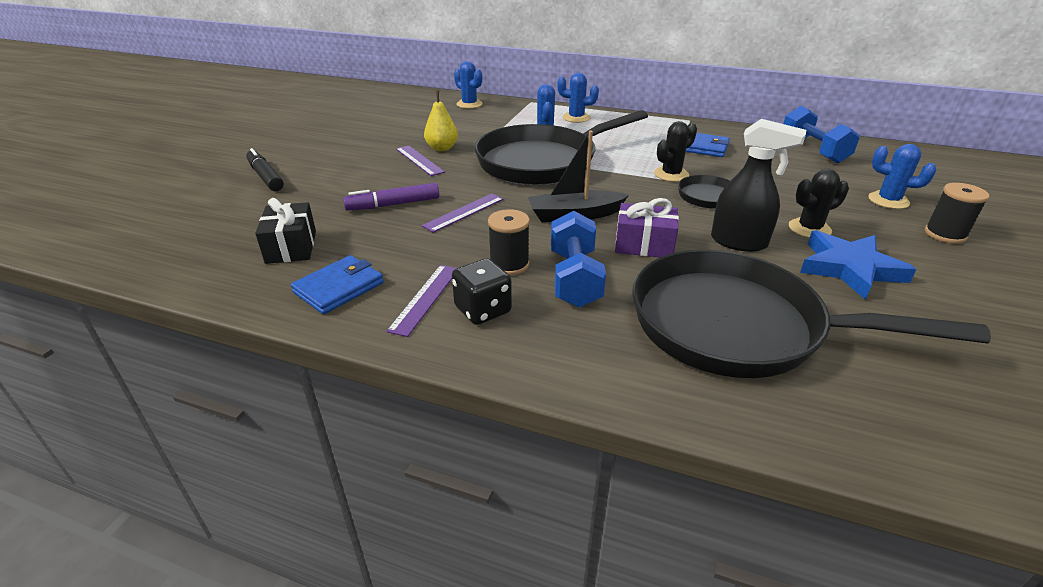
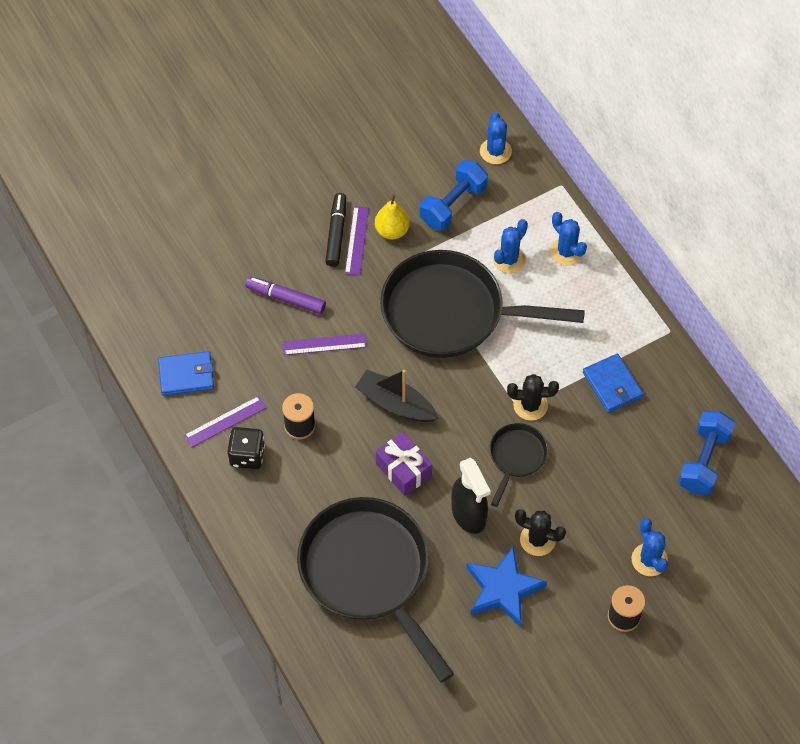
camera: 40 degrees right, 25 degrees up
(265, 177) = (226, 189): black marker -> black marker (336, 233)
(291, 247) = (186, 308): black gift -> none
(574, 278) = (324, 468): blue dumbbell -> blue dumbbell (453, 205)

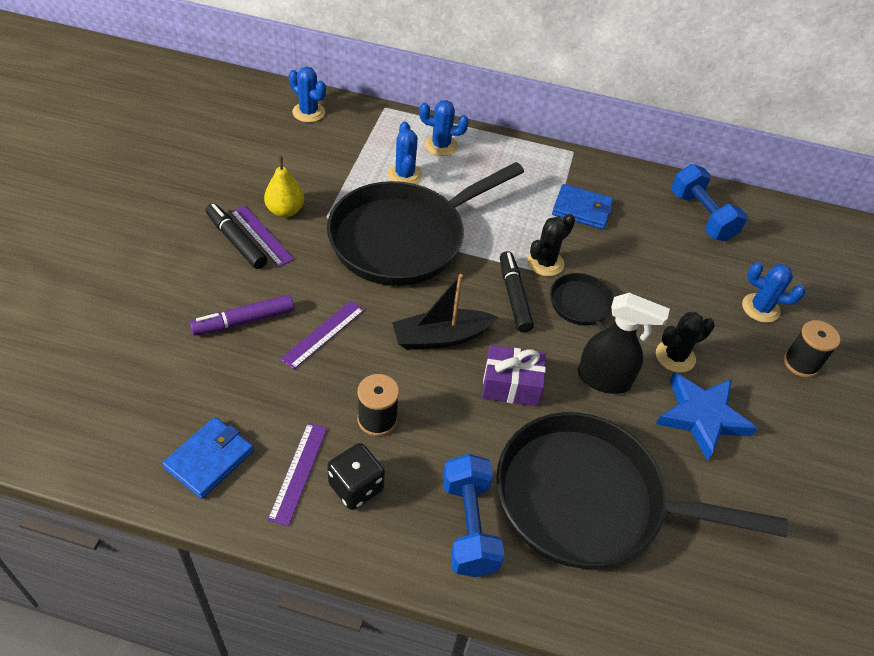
camera: 50 degrees left, 10 degrees down
(453, 205) = (316, 164): blue dumbbell -> blue dumbbell (469, 526)
(477, 413) = (514, 296): none -> black marker

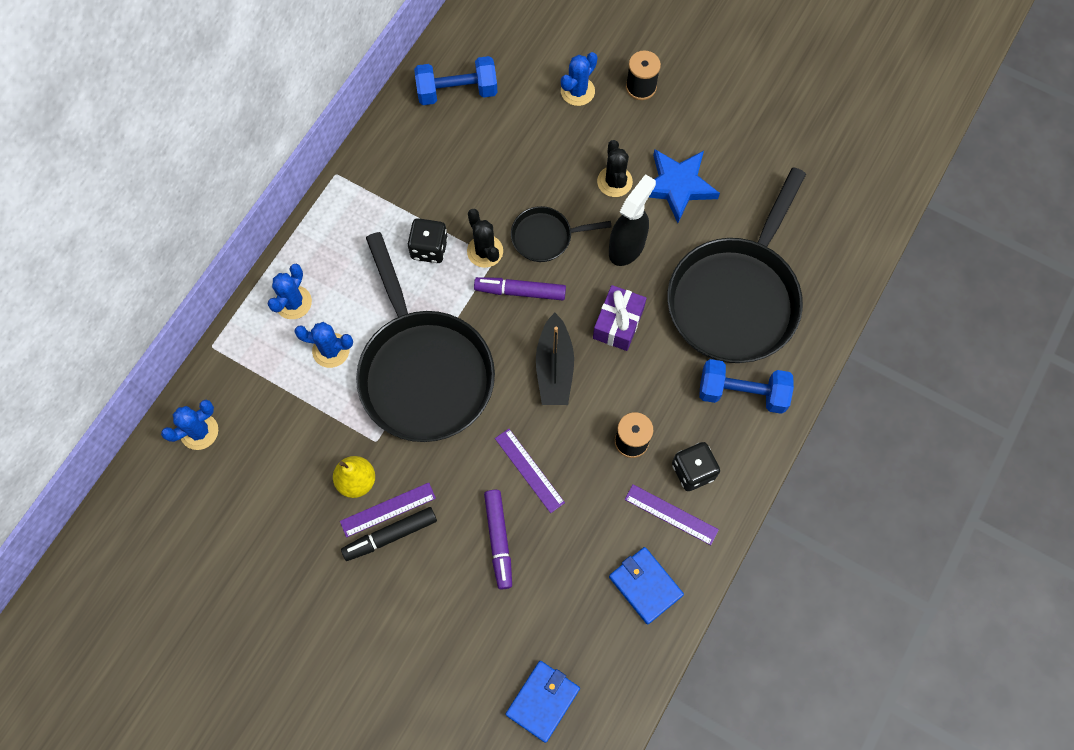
camera: 70 degrees left, 20 degrees up
(514, 296) = (520, 291): black marker -> purple marker
(530, 222) = (429, 248): none -> black dice
(582, 209) = (422, 195): blue wallet -> blue wallet (543, 701)

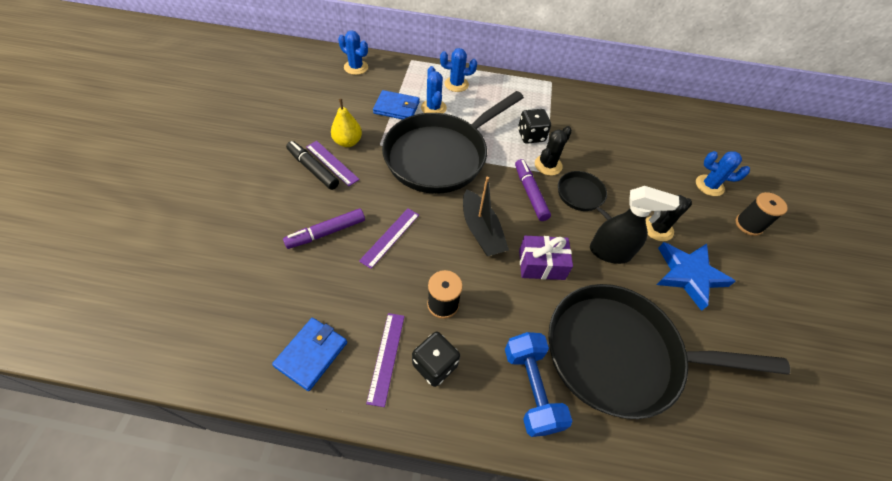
camera: 65 degrees right, 15 degrees down
(457, 91) = (651, 121): blue dumbbell -> none
(543, 701) = (192, 300): blue wallet -> blue wallet (396, 108)
(554, 368) = (481, 231): black boat -> black boat turned 90 degrees counterclockwise

